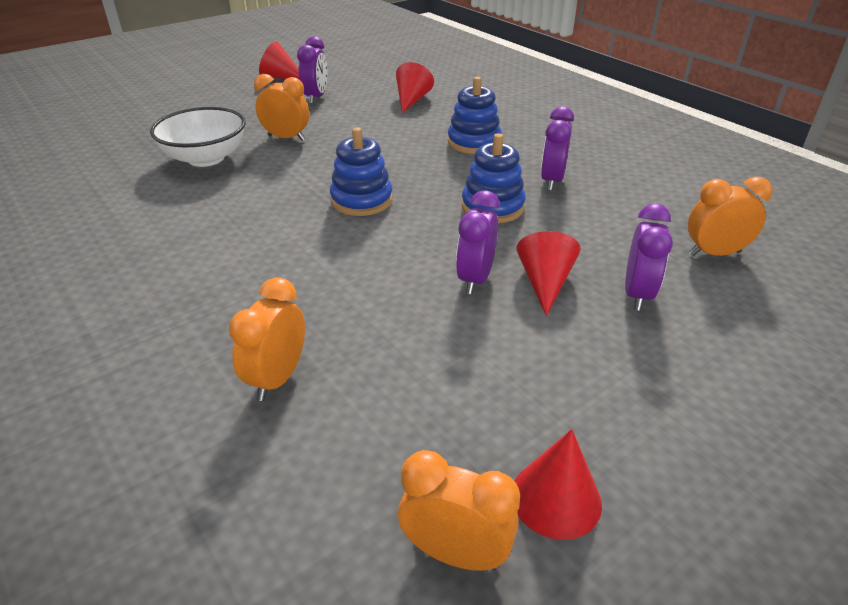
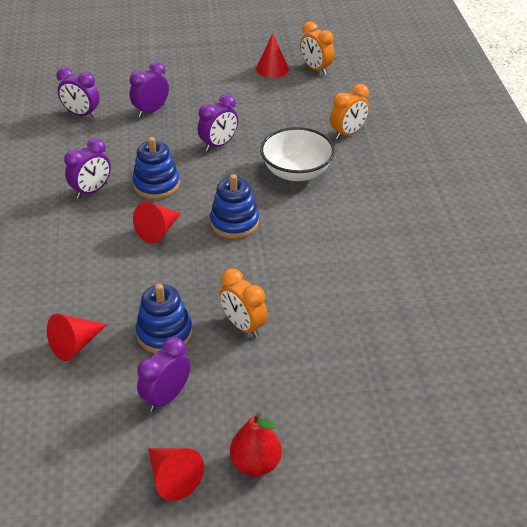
camera: 150 degrees left, 5 degrees up
(206, 158) = (328, 322): white bowl -> white bowl (296, 172)
(229, 91) = (256, 463): none -> red pear
(474, 142) = (94, 252): blue stacking toy -> blue stacking toy (164, 333)
(545, 282) = (186, 131): red cone -> red cone (158, 231)
(714, 253) = (82, 114): orange clock -> purple clock

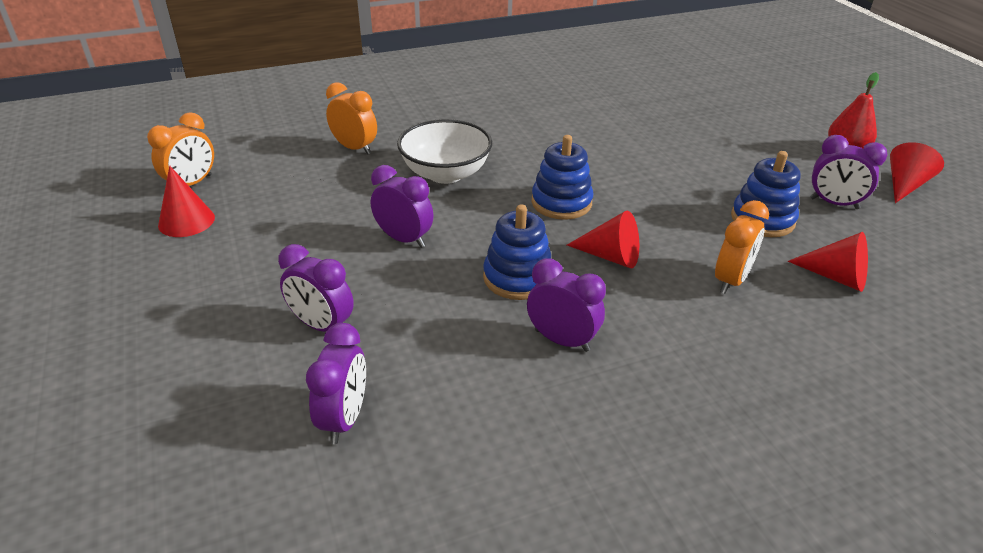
camera: 105 degrees left, 5 degrees down
(243, 326) = (710, 175): orange clock -> orange clock (731, 280)

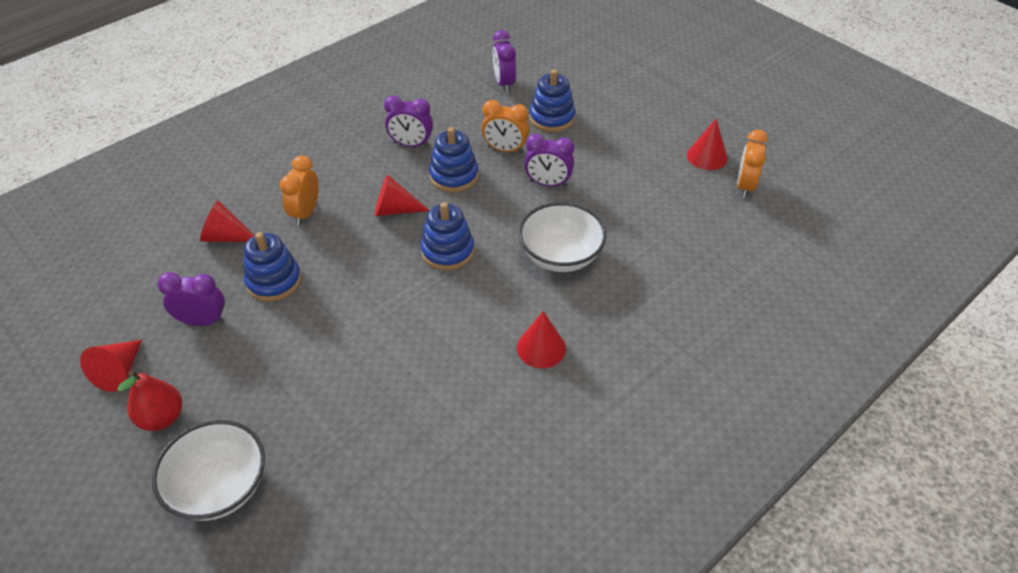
camera: 160 degrees right, 10 degrees up
(322, 326) = (552, 118): purple clock -> blue stacking toy
(354, 148) = (662, 263): orange clock -> orange clock (505, 149)
(510, 124) = (541, 348): none -> red cone
(782, 112) = (220, 487): none -> white bowl

